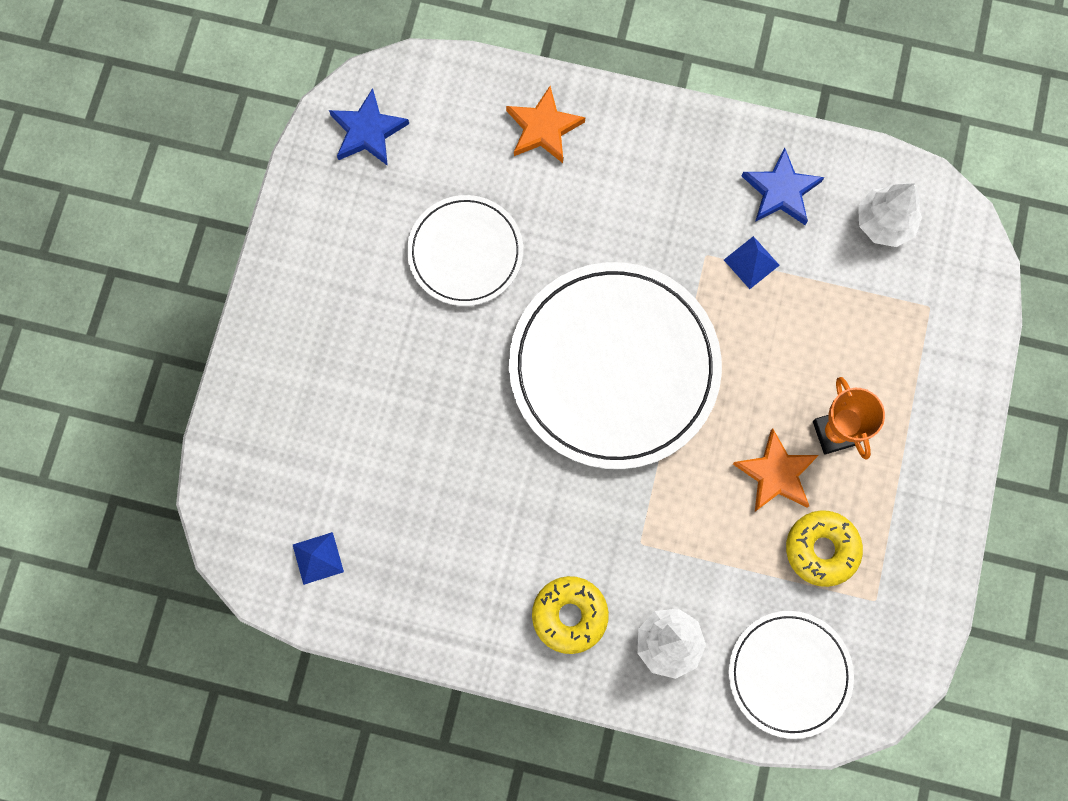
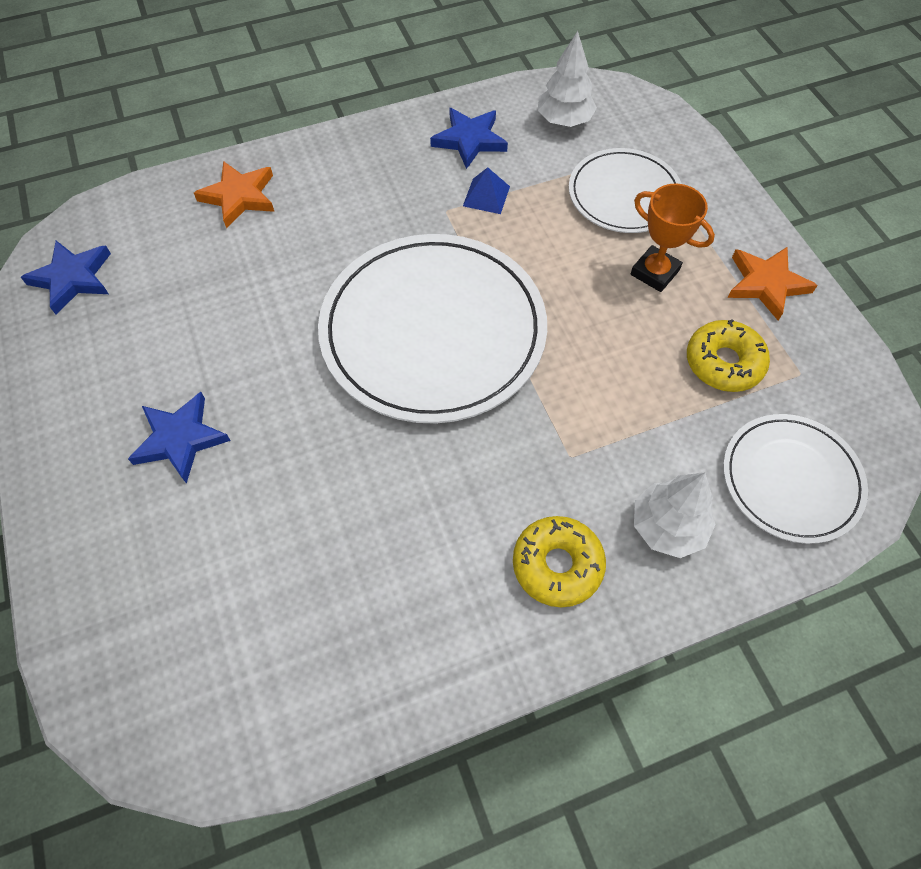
camera: 35 degrees left, 15 degrees down
(318, 558) = (253, 688): blue pyramid -> none
(371, 336) = (180, 439): none -> blue star
(465, 252) = (230, 320): white plate -> white plate (624, 195)
(776, 474) = (636, 329): orange star -> orange star (766, 284)

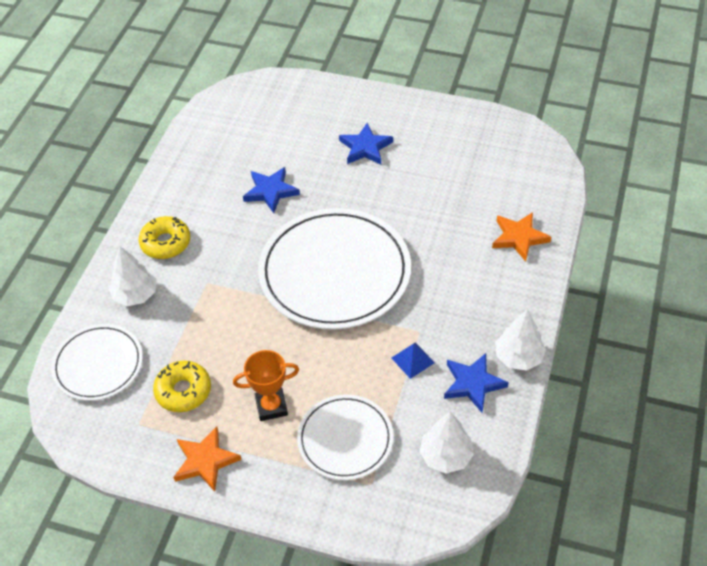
camera: 130 degrees right, 10 degrees down
(72, 278) = (511, 145): blue star -> blue star (271, 191)
(407, 124) = (518, 357): none -> white tree

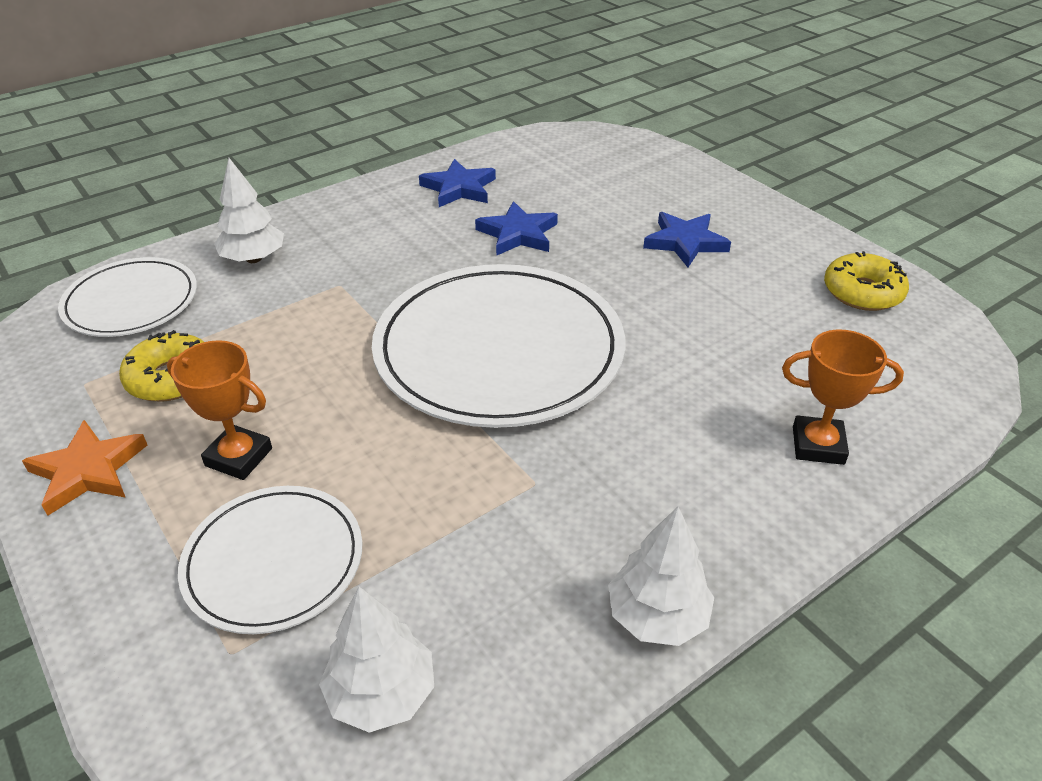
camera: 35 degrees right, 10 degrees down
(166, 243) = (346, 228): yellow donut -> yellow donut (862, 292)
(413, 360) = (485, 516): blue pyramid -> none
(473, 384) = (541, 609): blue star -> blue star (459, 188)
(519, 237) = (818, 445): orange star -> orange trophy

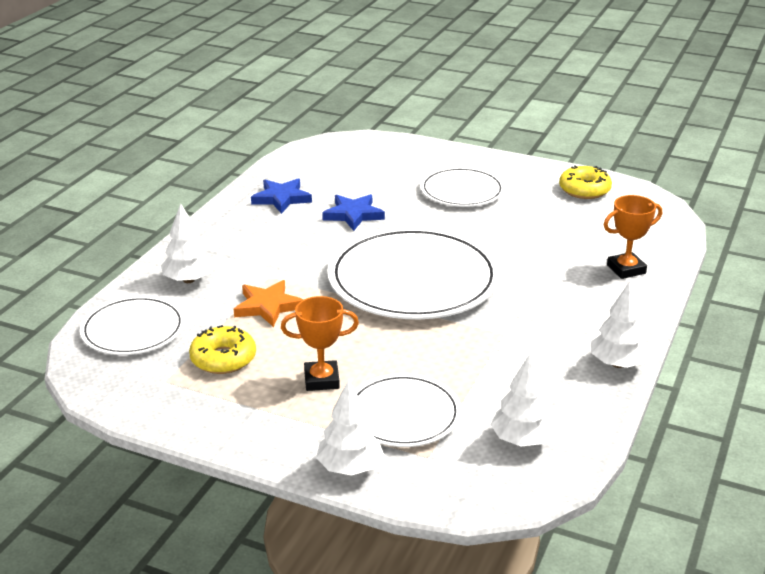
camera: 30 degrees left, 10 degrees down
(88, 471) = (235, 418): orange star -> orange star (268, 306)
(121, 619) = (350, 467): none -> white tree
(685, 242) = (462, 191): blue star -> white plate

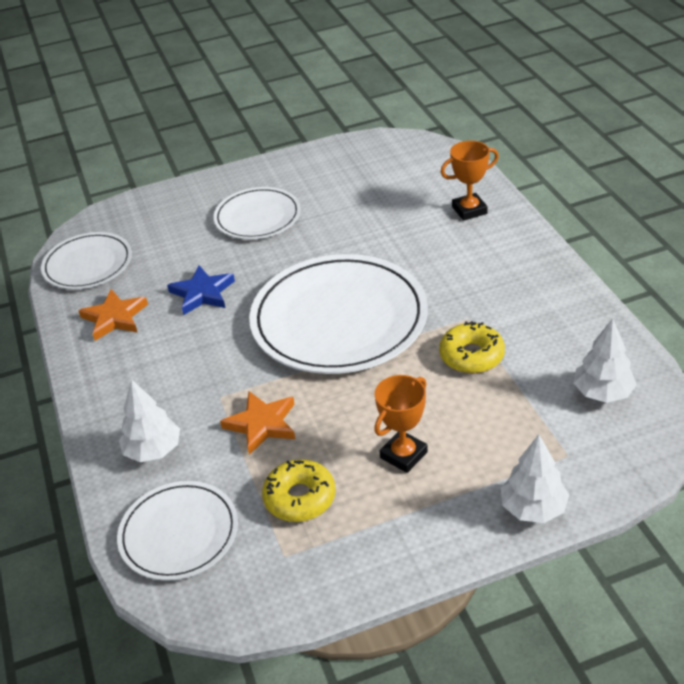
camera: 40 degrees left, 10 degrees up
(281, 198) = (115, 318): blue star -> orange star
(403, 414) = (502, 436): white plate -> white plate (88, 264)
(584, 190) = (346, 161): yellow donut -> yellow donut (471, 356)
(618, 364) = (571, 289): white tree -> none
(626, 269) = (469, 210): orange trophy -> orange trophy turned 45 degrees clockwise

